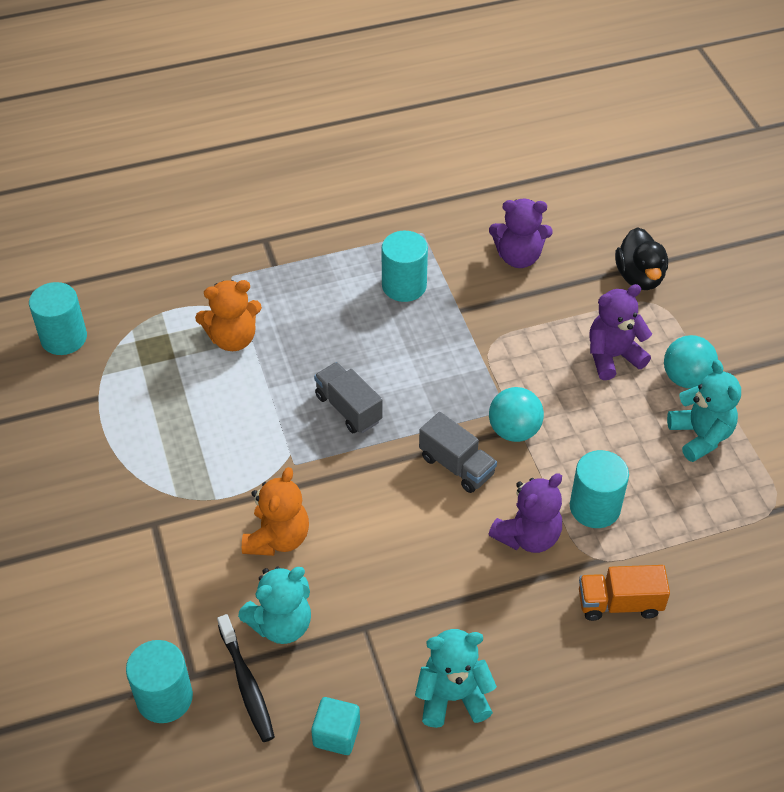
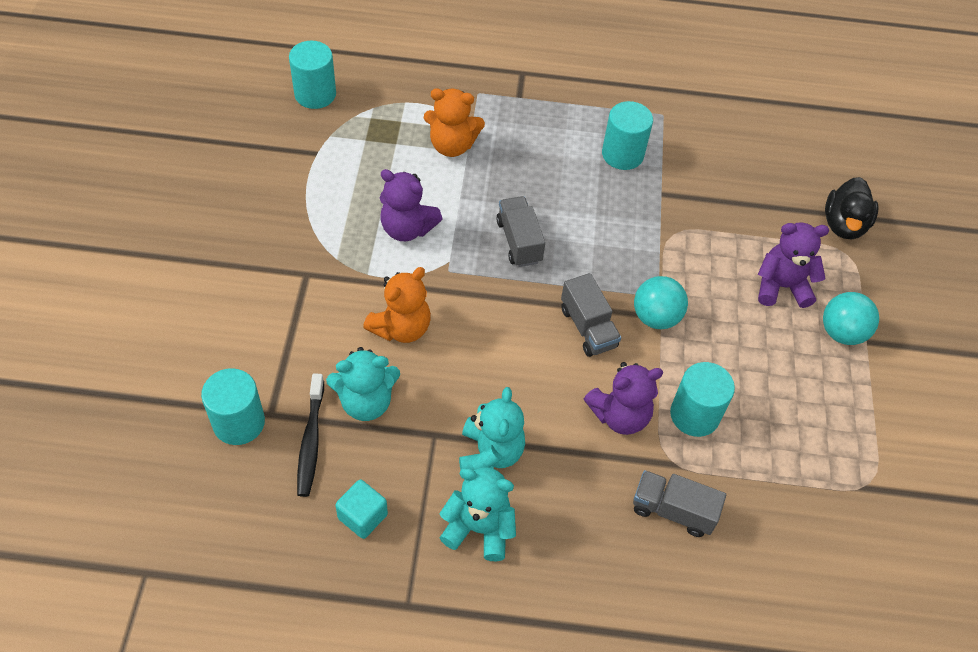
camera: 20 degrees right, 5 degrees up
(518, 257) = (739, 166): purple teddy bear -> purple teddy bear (407, 228)
(619, 603) = (673, 510): orange truck -> grey truck
(700, 436) = (828, 390): turquoise teddy bear -> turquoise teddy bear (490, 453)

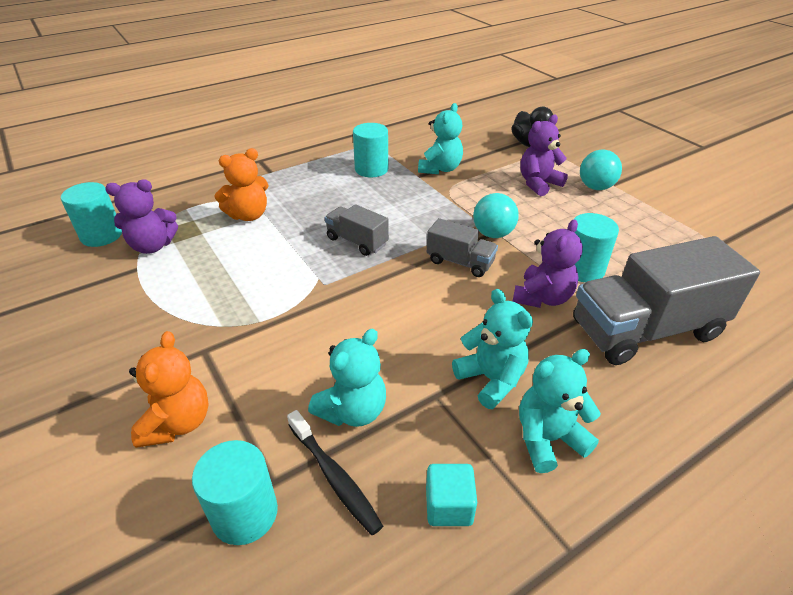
camera: 35 degrees left, 15 degrees down
(401, 328) = (326, 340): orange teddy bear -> orange teddy bear (178, 423)
(407, 228) = (264, 276): purple teddy bear -> purple teddy bear (152, 246)
(673, 510) = (645, 330): grey truck -> grey truck, size x1.98
(696, 198) = (440, 169): none -> turquoise teddy bear

